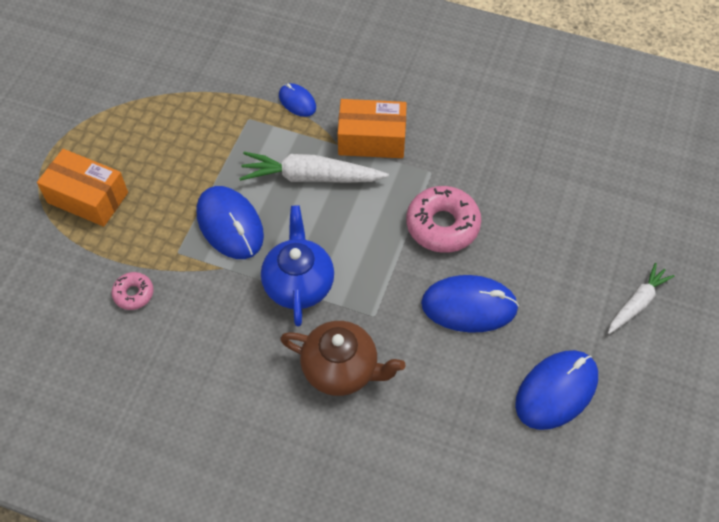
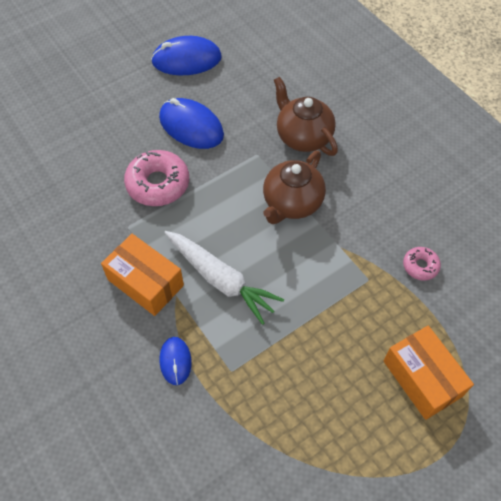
camera: 145 degrees left, 0 degrees up
(230, 224) = (313, 278): blue mouse -> none
(298, 284) = (292, 203): blue teapot -> brown teapot
(637, 303) = (91, 73): white carrot -> none

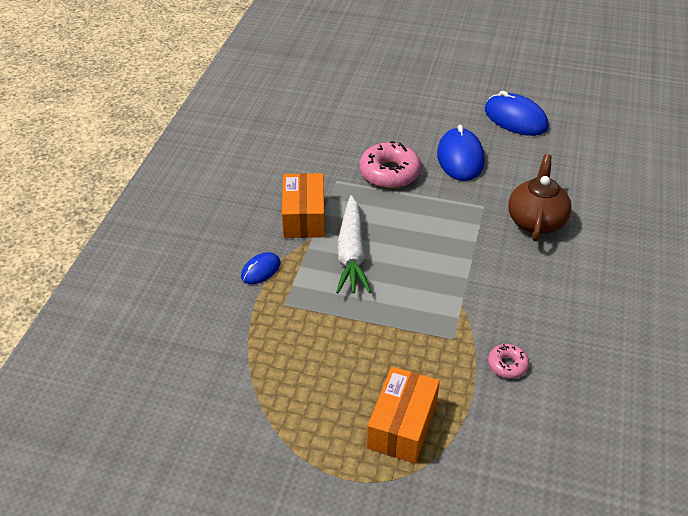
camera: 50 degrees right, 15 degrees down
(292, 203) = (465, 252): brown teapot -> none

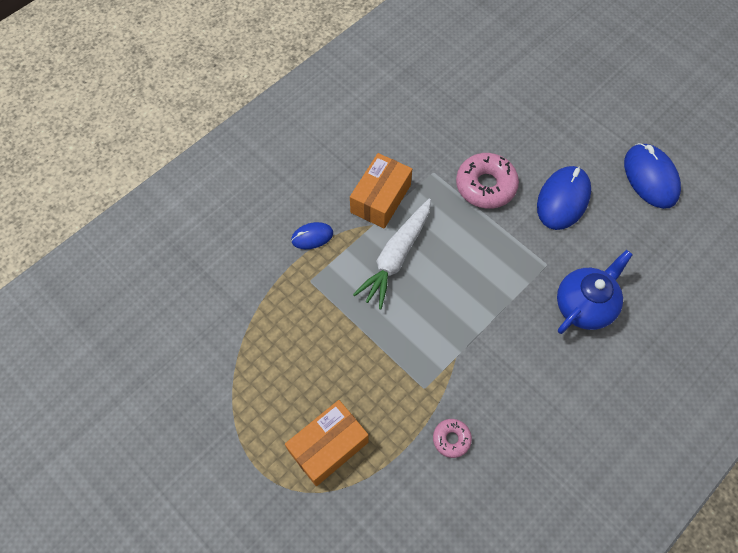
camera: 30 degrees right, 20 degrees up
(536, 221) = (584, 305): brown teapot -> blue teapot

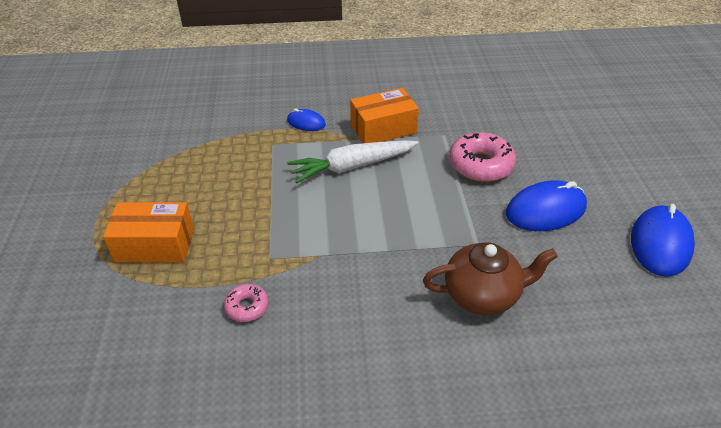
camera: 40 degrees right, 20 degrees down
(584, 305) = (482, 294): blue teapot -> brown teapot

